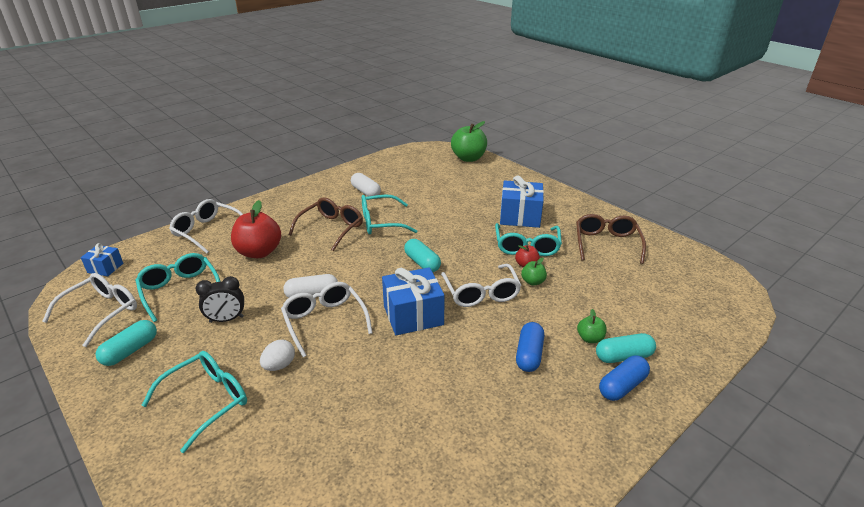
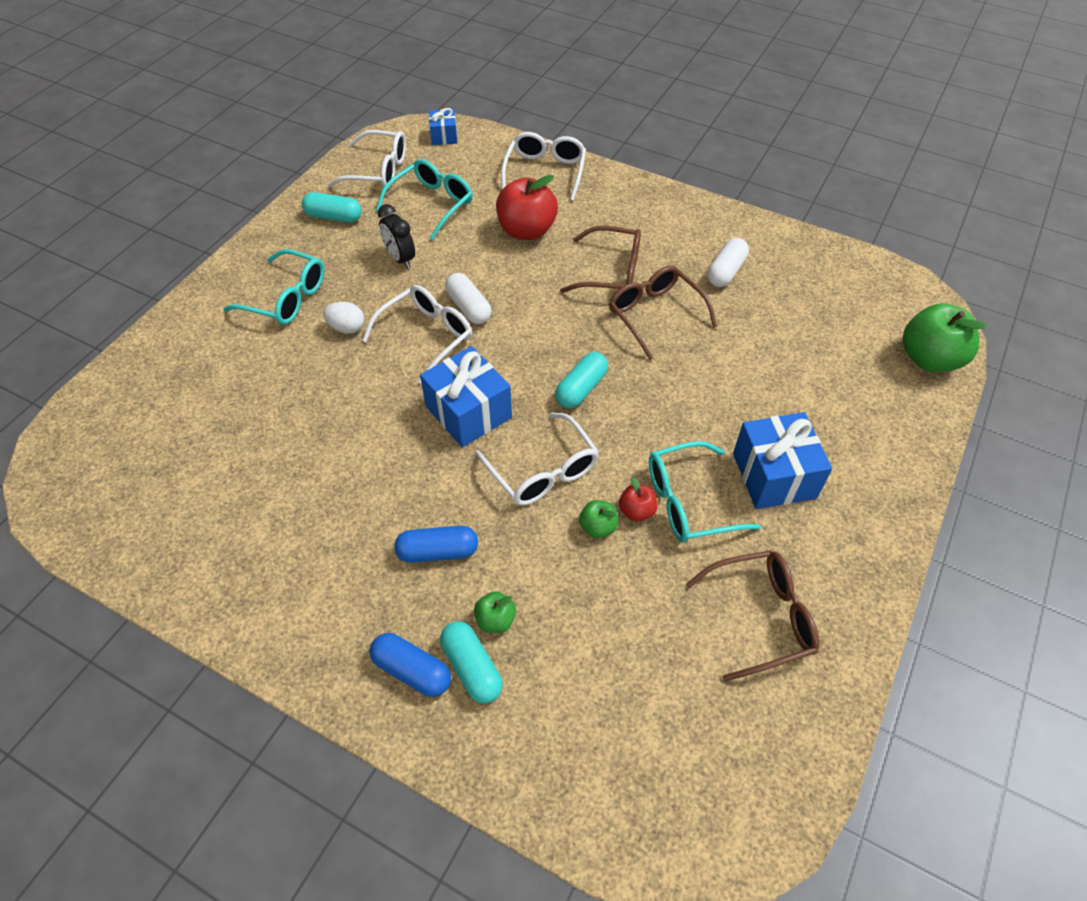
camera: 70 degrees right, 20 degrees up
(380, 222) = (654, 314): turquoise glasses -> brown glasses
(481, 293) = (543, 471): white glasses -> white glasses turned 90 degrees counterclockwise

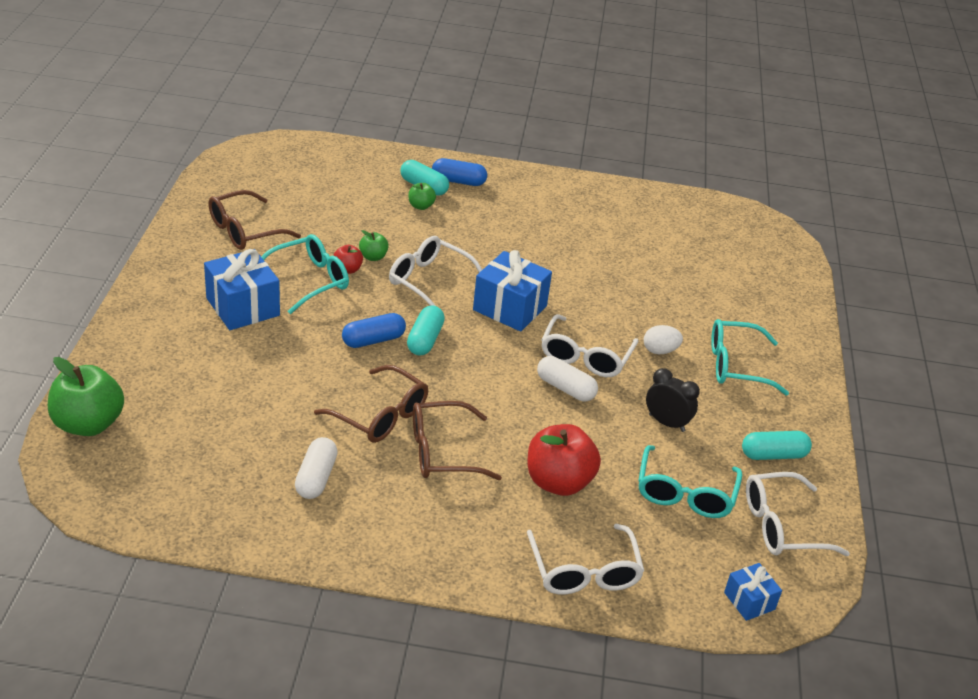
camera: 155 degrees right, 15 degrees down
(438, 552) = (478, 229): blue capsule -> blue capsule (373, 340)

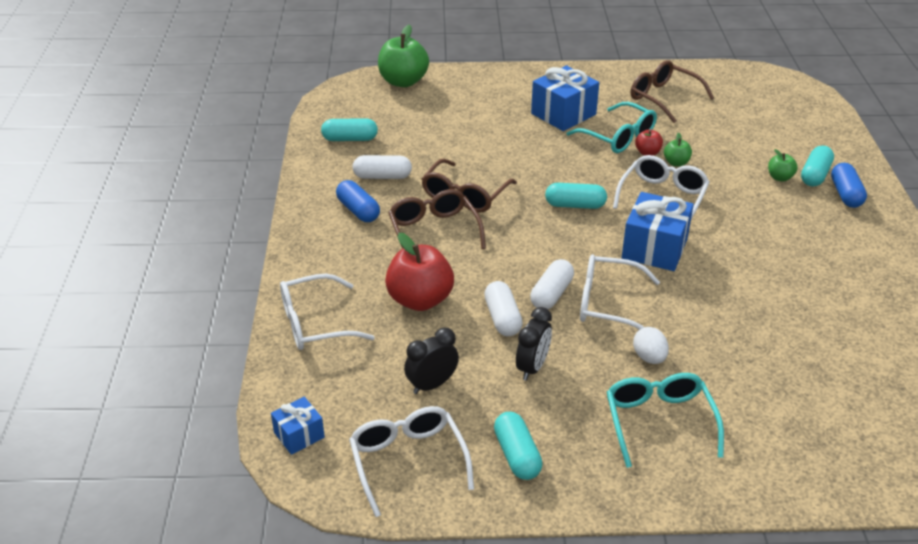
camera: 85 degrees right, 0 degrees up
(214, 496) = (350, 139): none -> turquoise capsule
(373, 340) = (558, 179): blue capsule -> blue capsule (358, 210)
(596, 428) = (502, 318): none -> white capsule
(685, 494) = (432, 385): turquoise glasses -> black clock

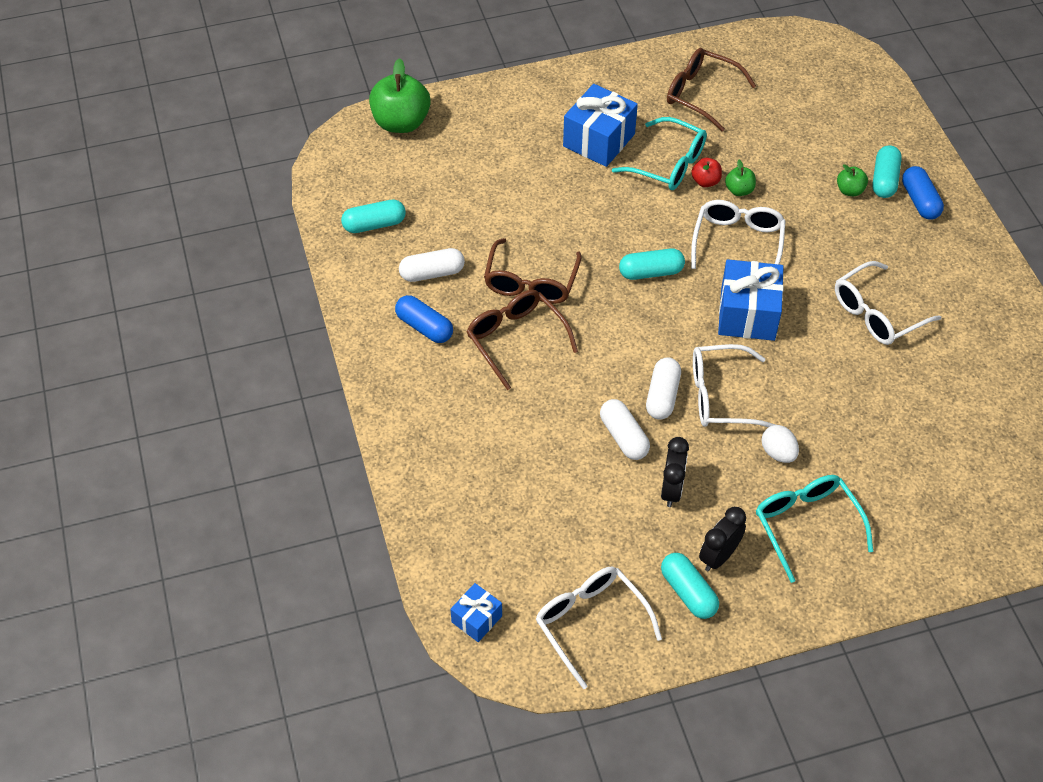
camera: 15 degrees left, 15 degrees up
(314, 323) = (438, 485): white glasses -> white glasses (876, 314)
(420, 300) = (533, 432): red apple -> none
(432, 385) = (582, 532): black clock -> black clock (719, 556)

